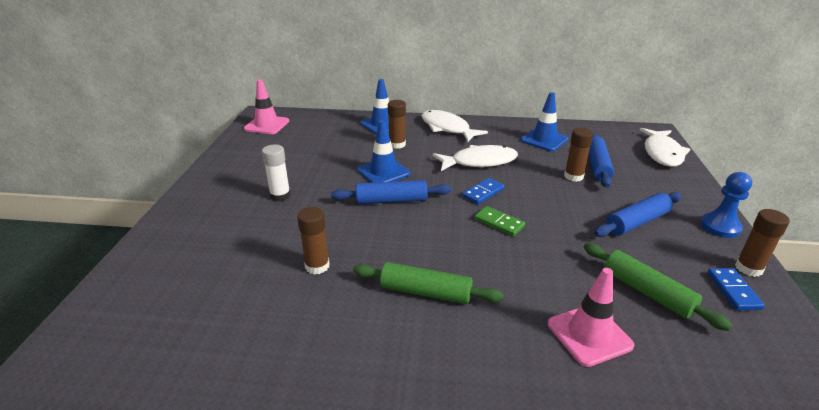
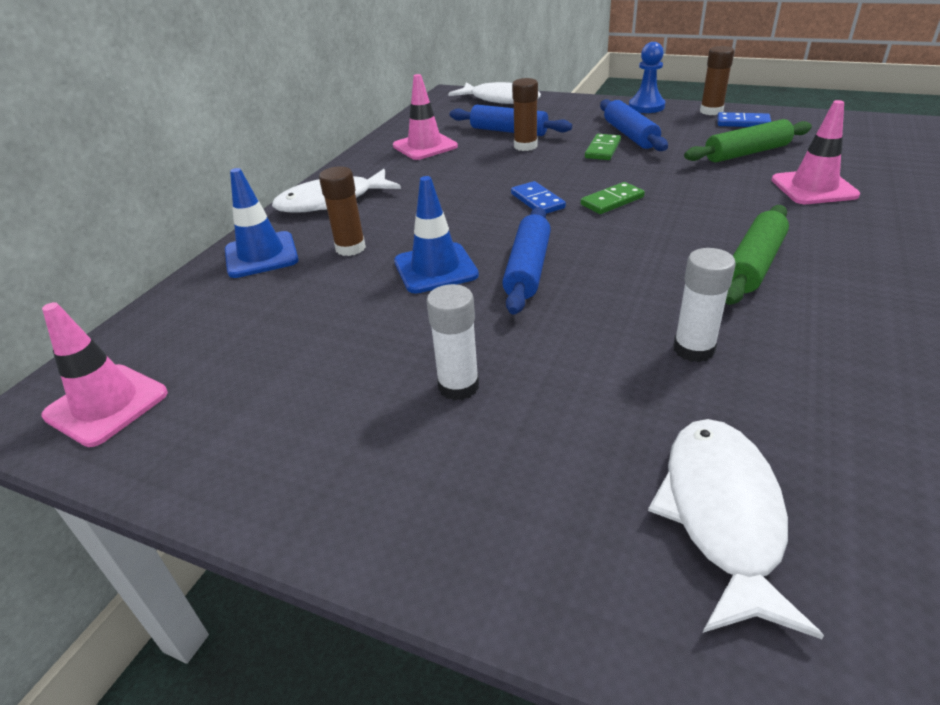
camera: 70 degrees left, 5 degrees up
(317, 266) = (693, 349): brown glue stick -> white glue stick
(479, 162) = (454, 192): white fish -> white fish (722, 515)
(544, 140) = (425, 146): blue traffic cone -> pink traffic cone
(593, 211) = (602, 149): none -> green domino

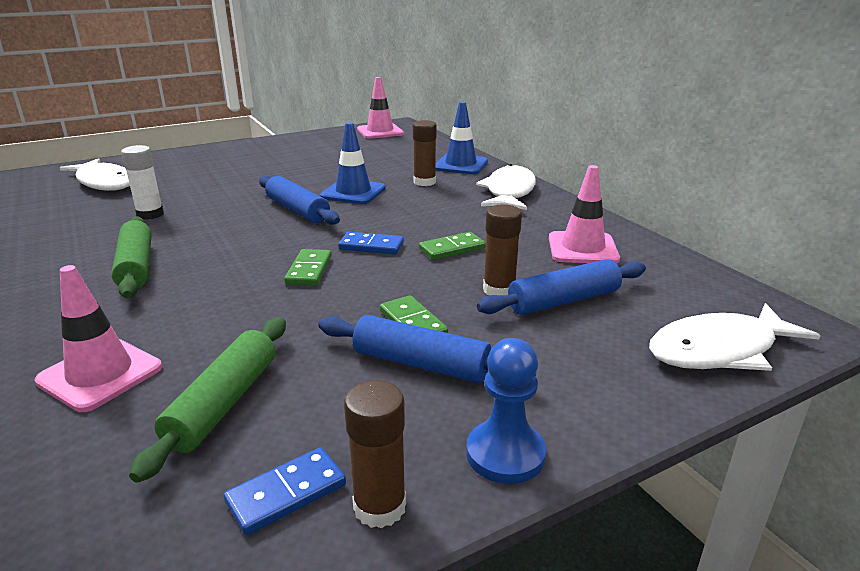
camera: 125 degrees right, 10 degrees down
(458, 386) = (255, 171): white glue stick -> none
(492, 176) = (452, 249): none -> green domino

